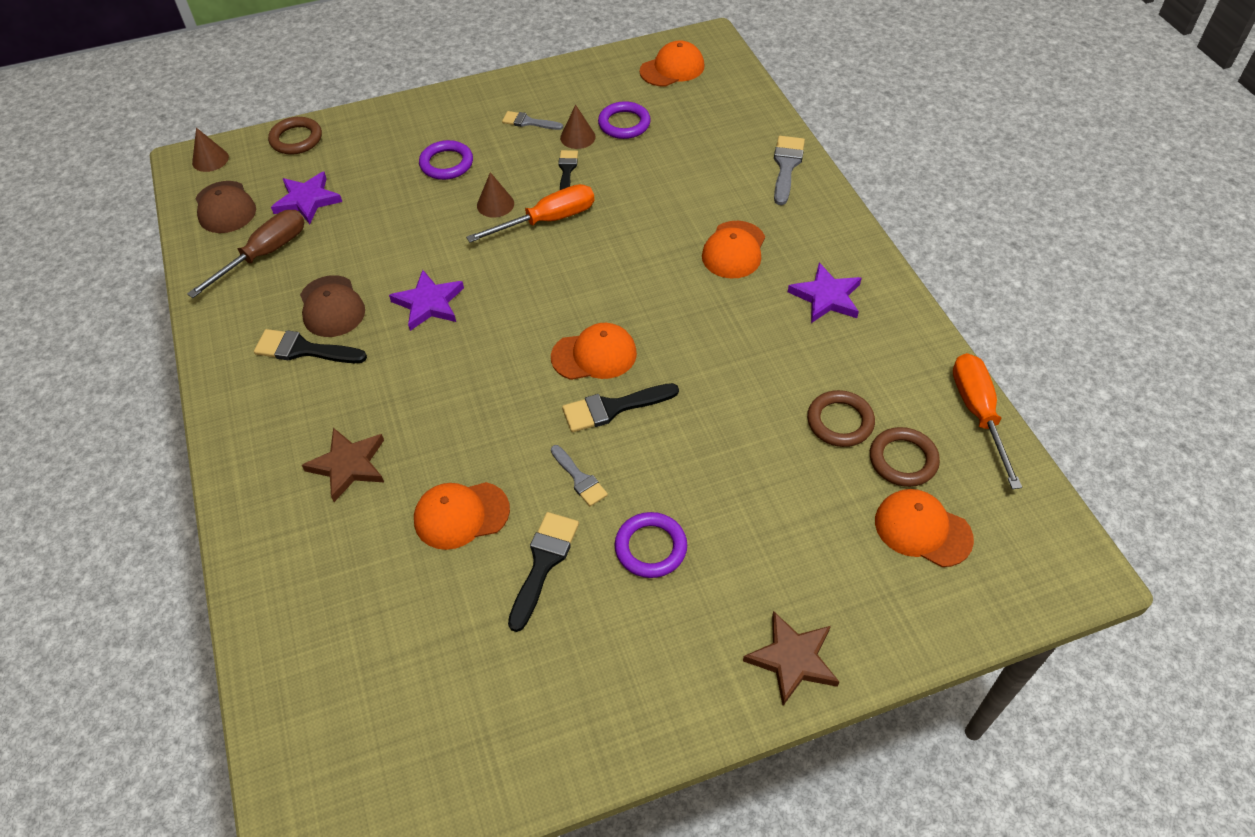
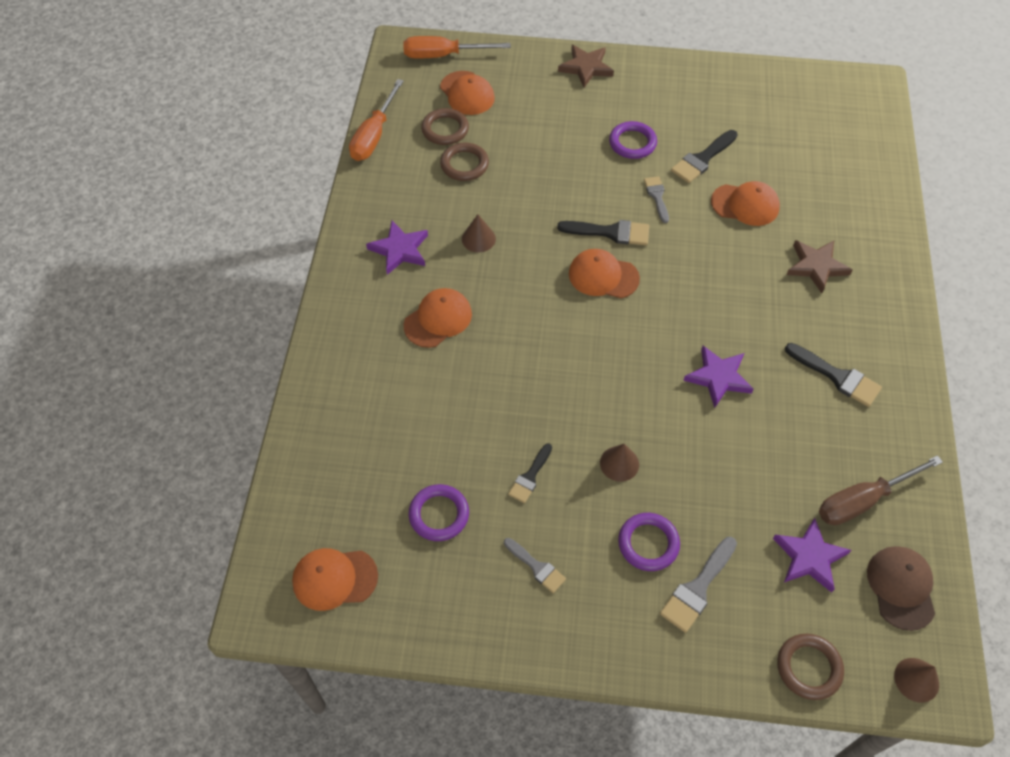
camera: 155 degrees left, 5 degrees up
(331, 306) = (805, 410): brown cap -> none
(547, 220) = (578, 421): orange screwdriver -> orange screwdriver (443, 55)
(577, 137) = (496, 518): brown cone -> brown cone (478, 239)
(786, 166) = (326, 386): grey brush -> grey brush (697, 588)

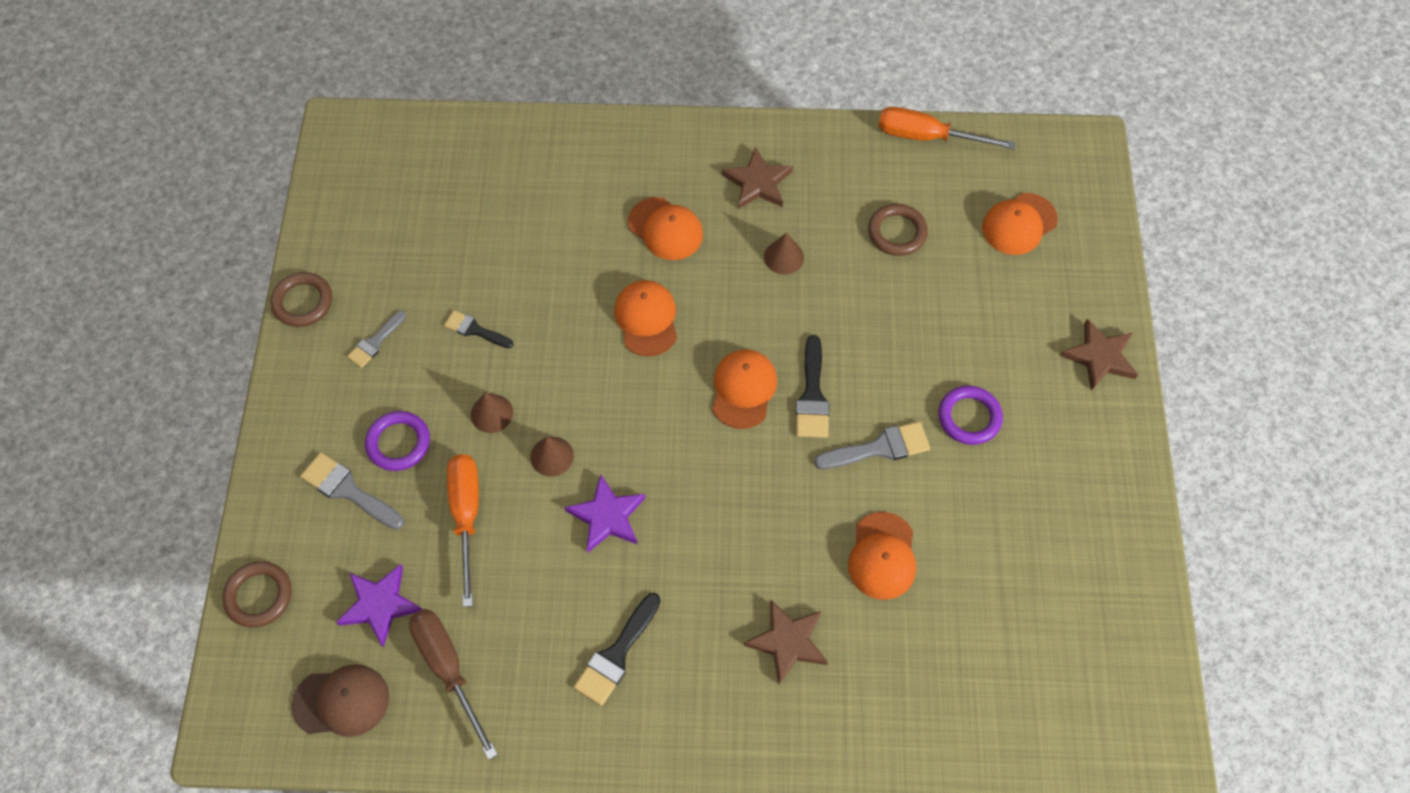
camera: 85 degrees right, 5 degrees up
(334, 579) = (368, 178): orange cap -> orange cap (646, 319)
(400, 250) = (758, 183): purple star -> brown star
(439, 514) = (432, 254): purple ring -> none
(443, 55) = (1082, 192): orange screwdriver -> orange screwdriver (466, 516)
(445, 129) = (951, 207): brown ring -> brown ring (303, 302)
(657, 196) = (879, 448): grey brush -> grey brush, size x1.52
(702, 159) = (956, 504): black brush -> none
(916, 679) = (239, 705): brown cone -> brown cone (552, 456)

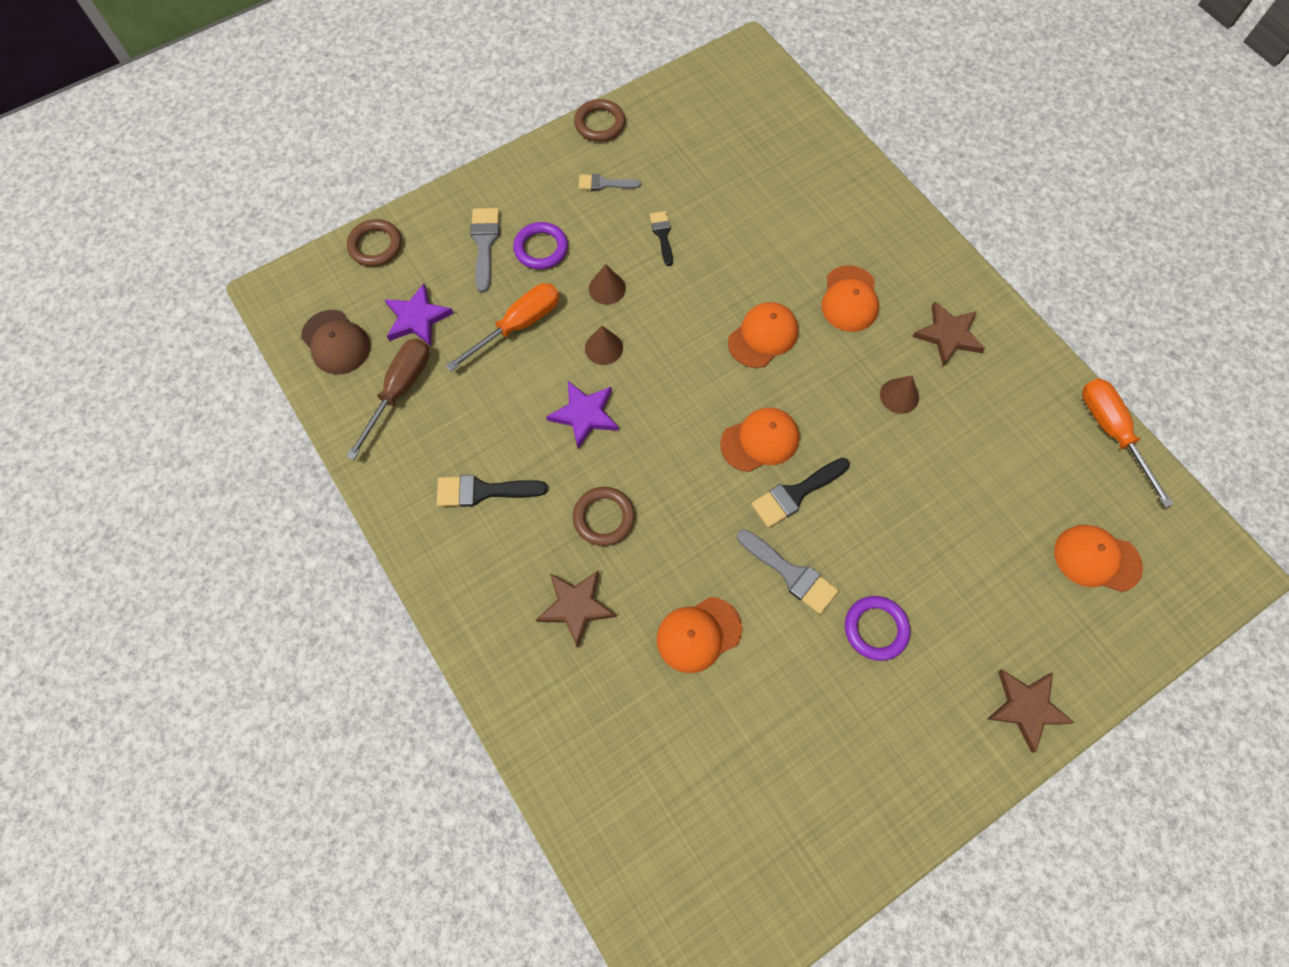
camera: 55 degrees right, 5 degrees up
(897, 232) = (998, 466): brown ring -> brown ring (604, 518)

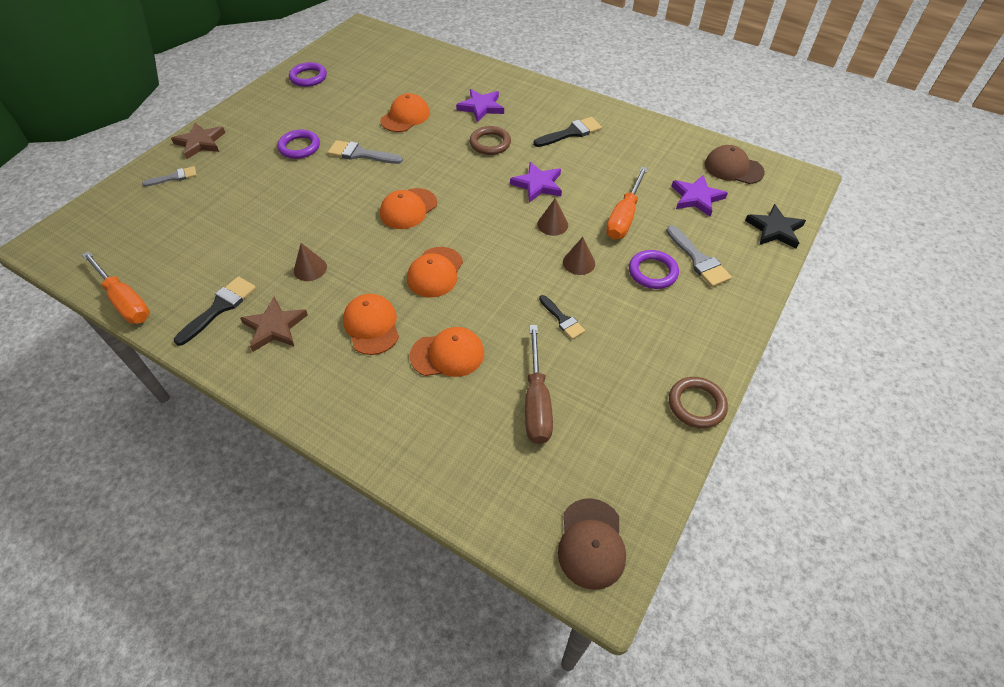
camera: 155 degrees right, 15 degrees down
(375, 246) = (775, 229): brown ring -> black star
(399, 390) = (666, 159): brown screwdriver -> brown screwdriver (536, 401)
(576, 606) = (481, 107): brown star -> purple star
(604, 184) = (644, 345): grey brush -> grey brush (174, 177)
(742, 72) = (591, 543): none -> brown cap
(795, 494) = (371, 190): black brush -> black brush (220, 307)
(827, 830) = (308, 77): none -> purple ring
(1096, 559) = (147, 220): orange cap -> orange cap (447, 354)

